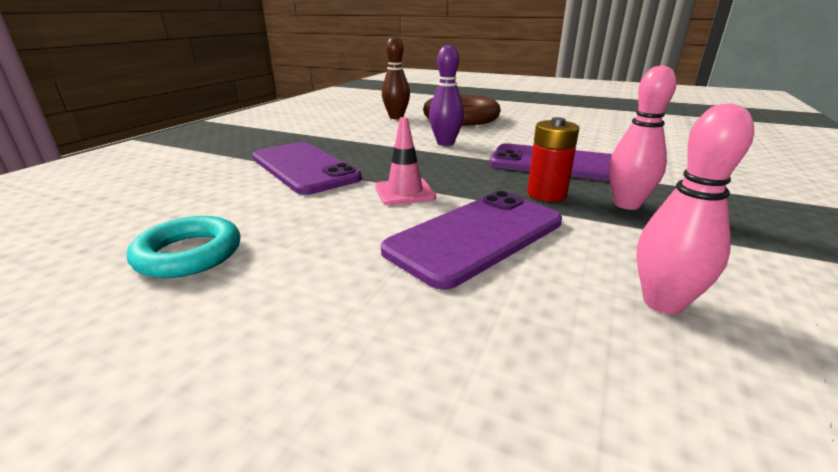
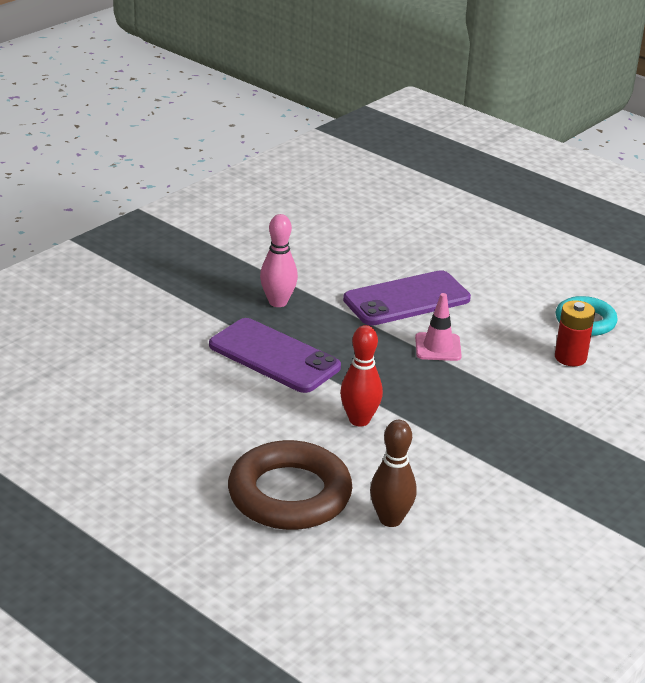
camera: 165 degrees left, 5 degrees up
(304, 168) = (525, 400): purple phone -> none
(445, 143) = (359, 420): purple bowling pin -> red bowling pin
(546, 194) = (325, 323): red battery -> red battery (570, 357)
(662, 303) = (343, 251): pink bowling pin -> none

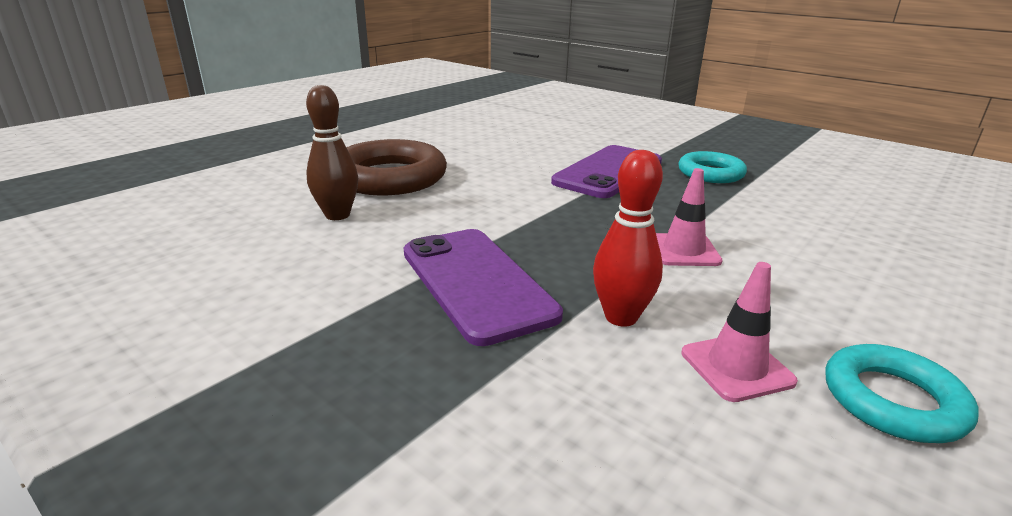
camera: 90 degrees right, 5 degrees down
(278, 302) = (710, 173): pink bowling pin -> turquoise ring
(359, 420) = (508, 205): red bowling pin -> red bowling pin (621, 317)
(407, 299) = (786, 235): purple phone -> purple phone (476, 283)
(570, 357) = (736, 367): red battery -> pink traffic cone

